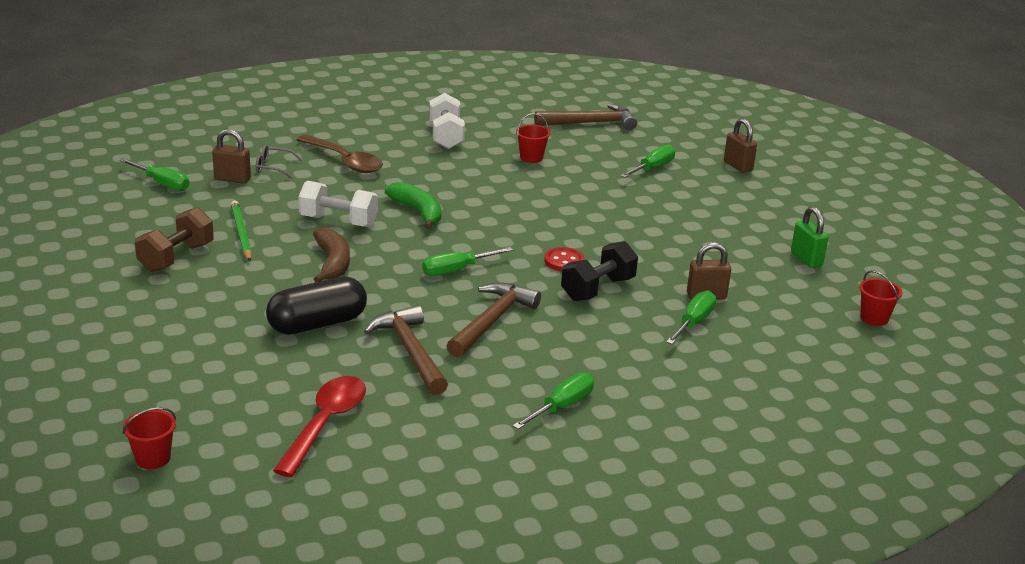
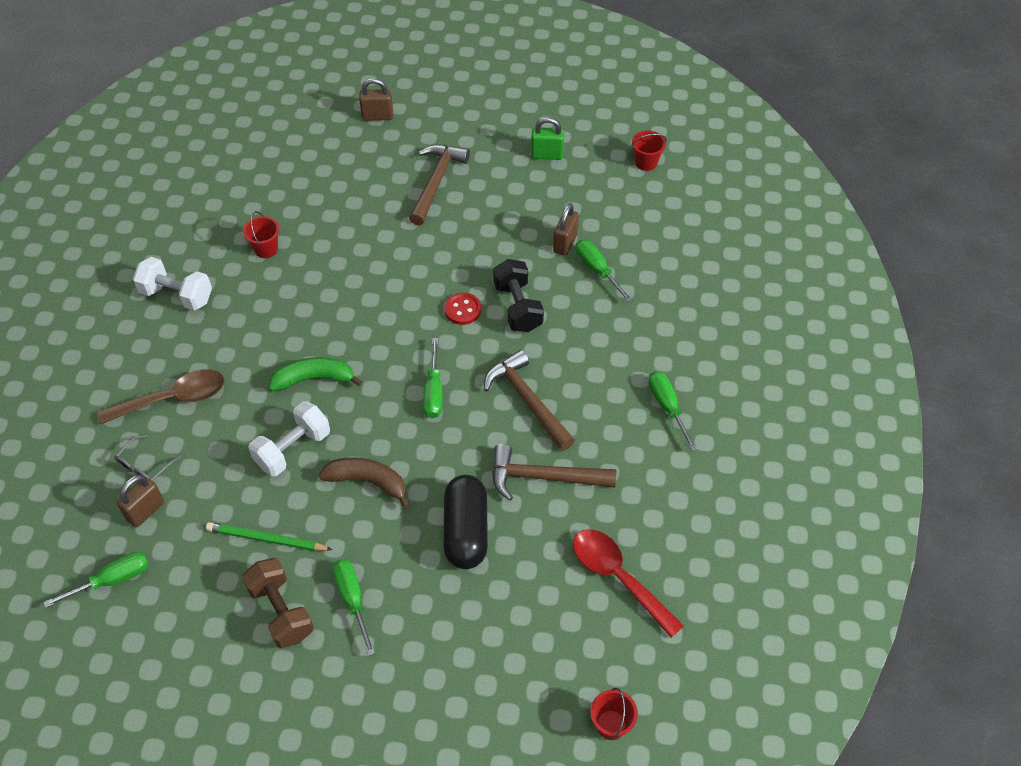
camera: 60 degrees left, 25 degrees up
(590, 123) = (228, 174): brown hammer -> brown hammer (436, 182)
(652, 168) = (343, 174): green screwdriver -> green screwdriver (353, 600)

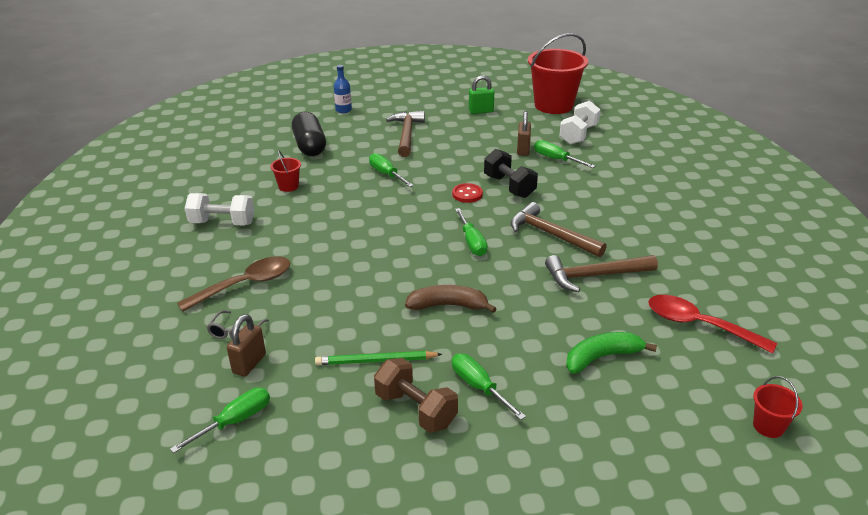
camera: 15 degrees left, 20 degrees down
(292, 449) = (370, 297): white dumbbell -> white dumbbell (578, 135)
(314, 379) = (366, 252): green banana -> green banana (602, 357)
(377, 116) = (343, 110): brown padlock -> blue bottle
(466, 531) = (552, 320): black capsule -> black capsule (310, 146)
(646, 162) = (553, 105): red bucket -> red bucket, size x2.30
(667, 407) = (661, 220): green screwdriver -> green screwdriver (387, 174)

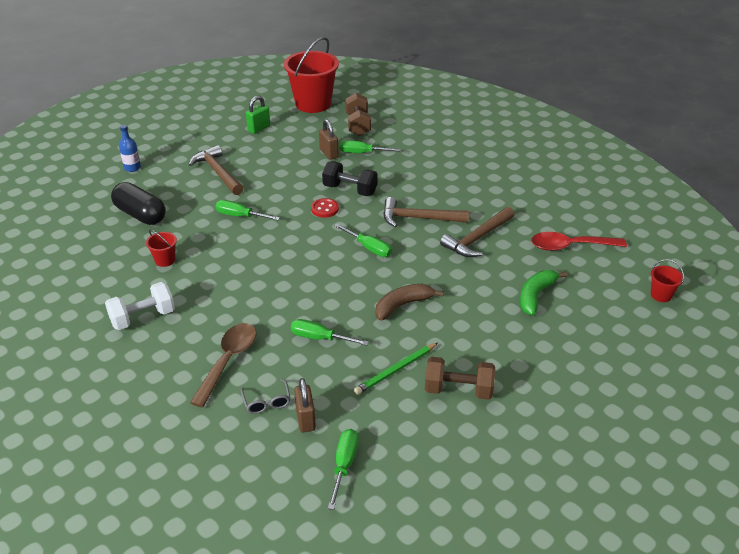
camera: 35 degrees left, 5 degrees up
(479, 387) = (482, 354): green screwdriver -> green screwdriver (320, 338)
(578, 135) = (358, 125): white dumbbell -> brown dumbbell

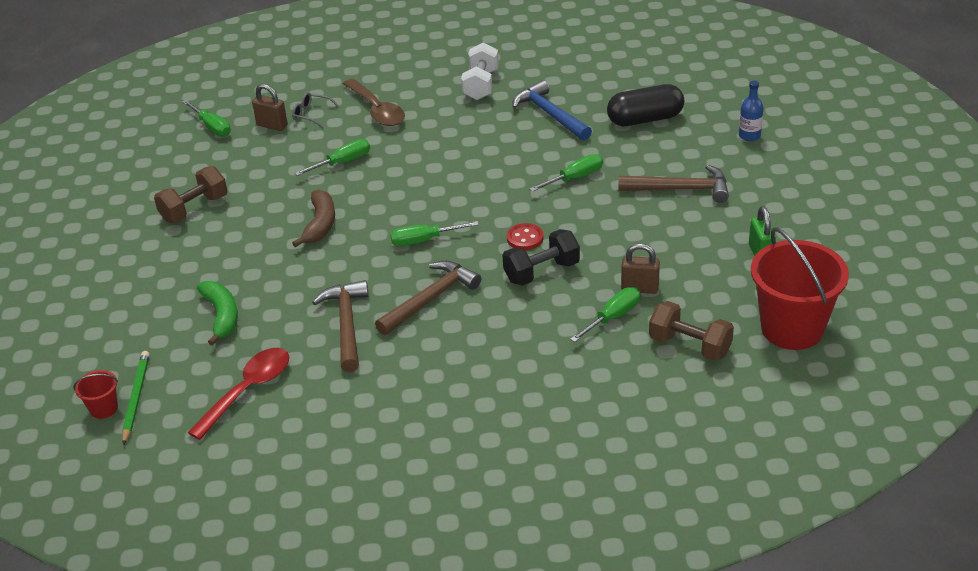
camera: 130 degrees right, 0 degrees up
(165, 260) = (550, 114): red bucket -> blue hammer
(396, 370) = (256, 186): green pencil -> green pencil (136, 398)

